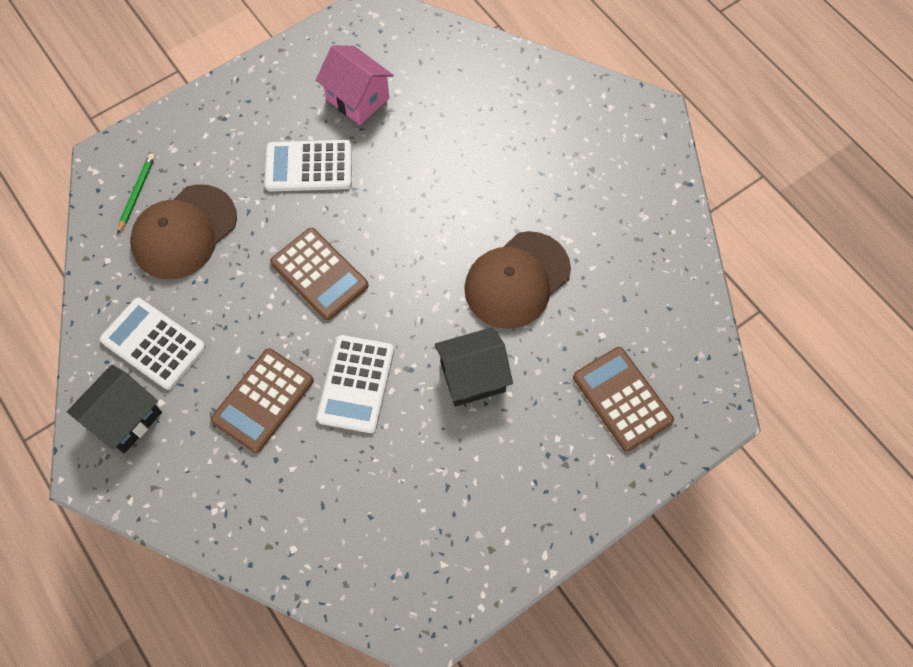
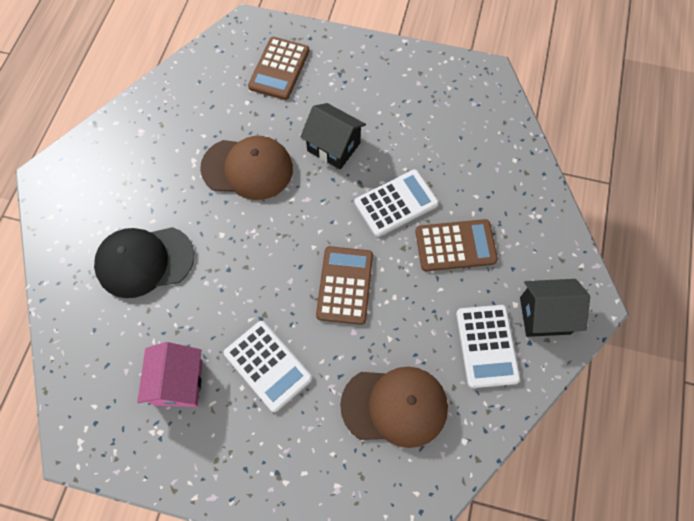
camera: 130 degrees left, 0 degrees up
(137, 193) = (396, 475): green pencil -> none
(491, 138) = (144, 261): none -> black cap

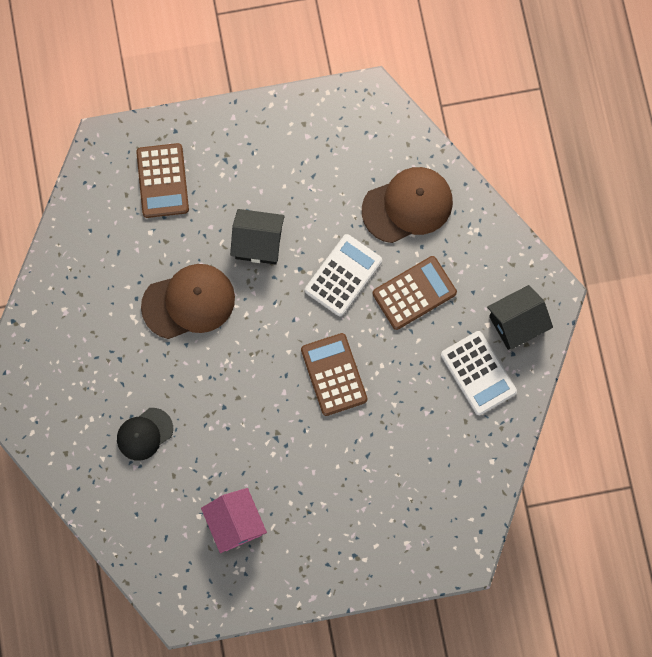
camera: 25 degrees left, 10 degrees up
(144, 261) = (144, 434): black cap -> black cap, size x0.62
(268, 366) = (303, 475): white calculator -> none
(395, 406) = (424, 459): brown cap -> brown cap (407, 206)

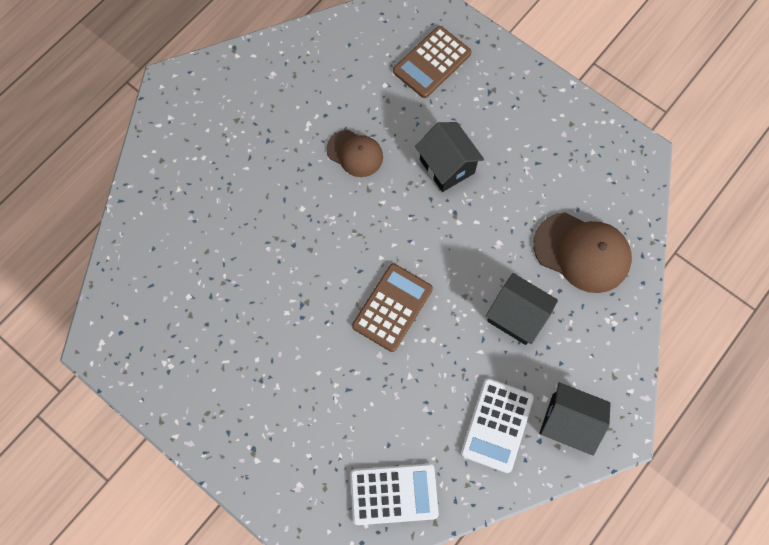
camera: 50 degrees right, 5 degrees down
(144, 434) = (222, 204): black cap -> none
(188, 302) = (355, 153): brown cap -> brown cap, size x0.62
(235, 523) = (204, 329): pink house -> none
(343, 275) = (479, 249): white calculator -> white calculator (394, 494)
(414, 293) = (516, 316): brown calculator -> black house

